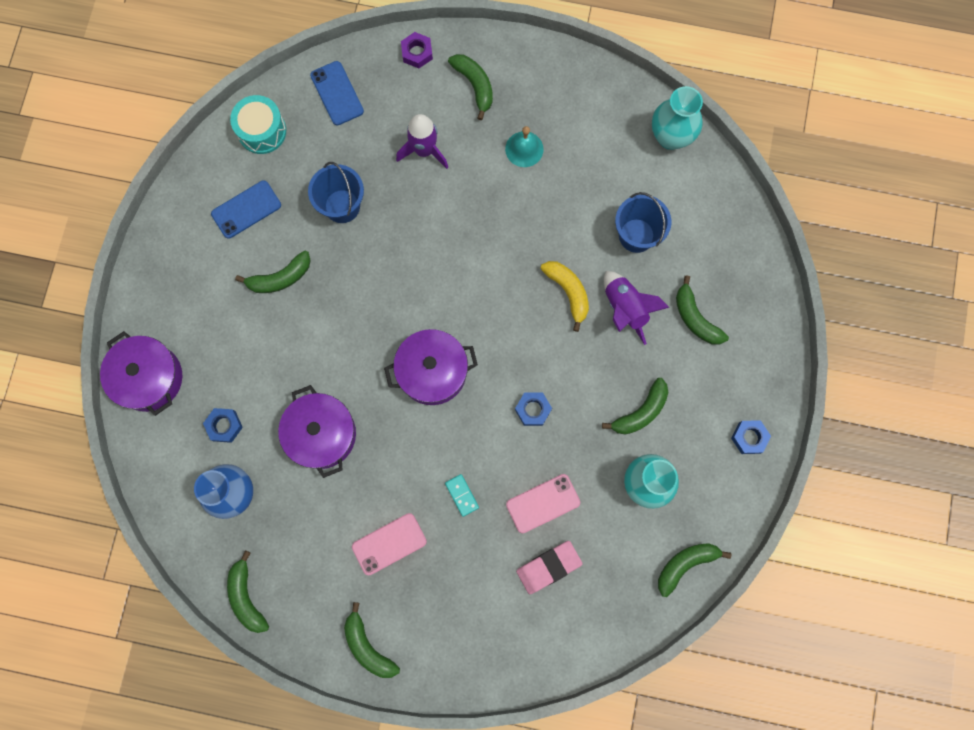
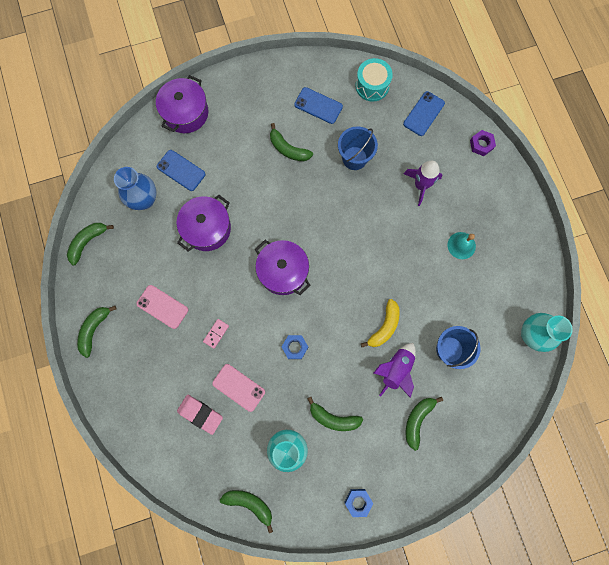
camera: 60 degrees right, 0 degrees up
(224, 426) = (181, 170): blue nut -> blue phone
(461, 495) = (216, 333): turquoise domino -> pink domino
(474, 85) = (483, 191): green banana -> none

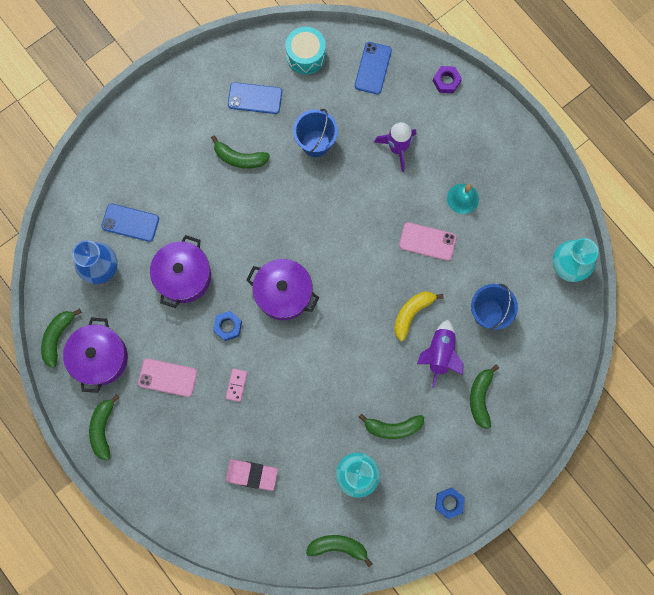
camera: 20 degrees left, 0 degrees up
(186, 113) = (111, 156): purple pot -> purple pot (100, 358)
(238, 387) = (282, 432): pink phone -> pink phone (427, 241)
(295, 347) = (325, 369): blue nut -> blue nut (228, 326)
(384, 326) = (412, 313): yellow banana -> yellow banana turned 150 degrees counterclockwise

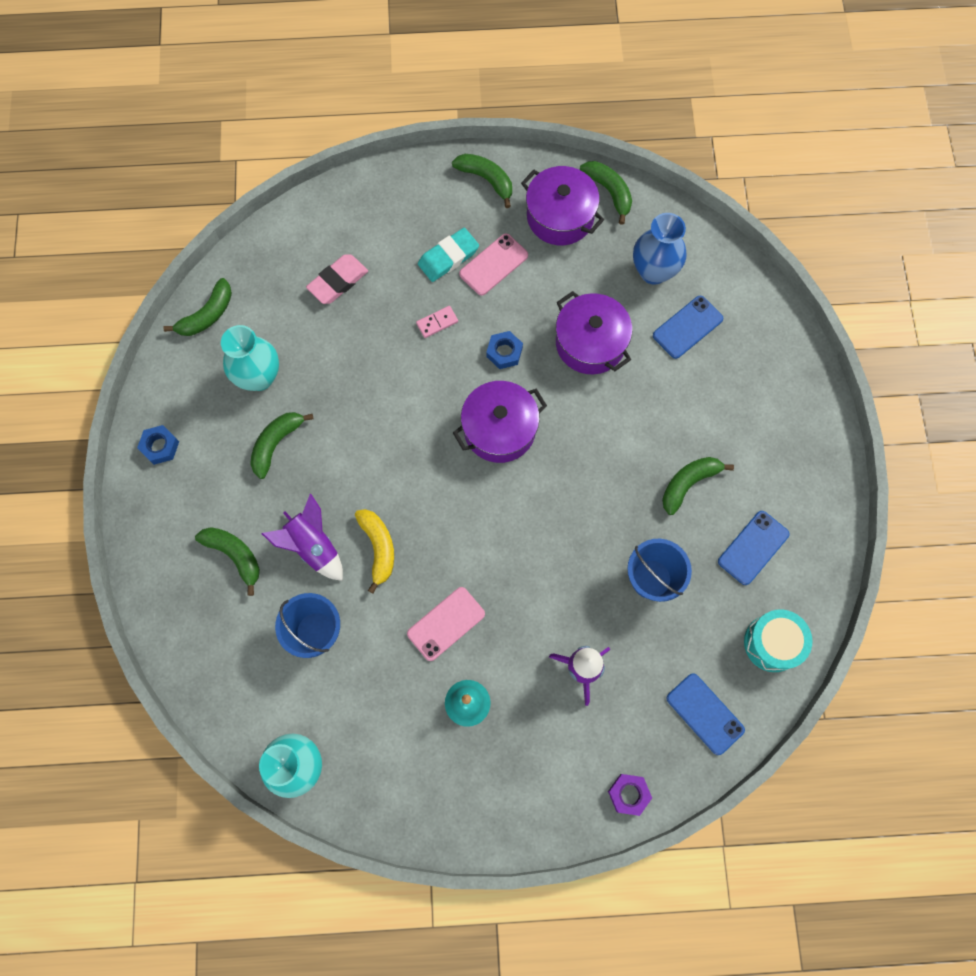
camera: 125 degrees right, 5 degrees down
(182, 412) = (448, 257): none -> turquoise eraser
(236, 385) = (437, 322): pink domino -> pink domino turned 75 degrees counterclockwise

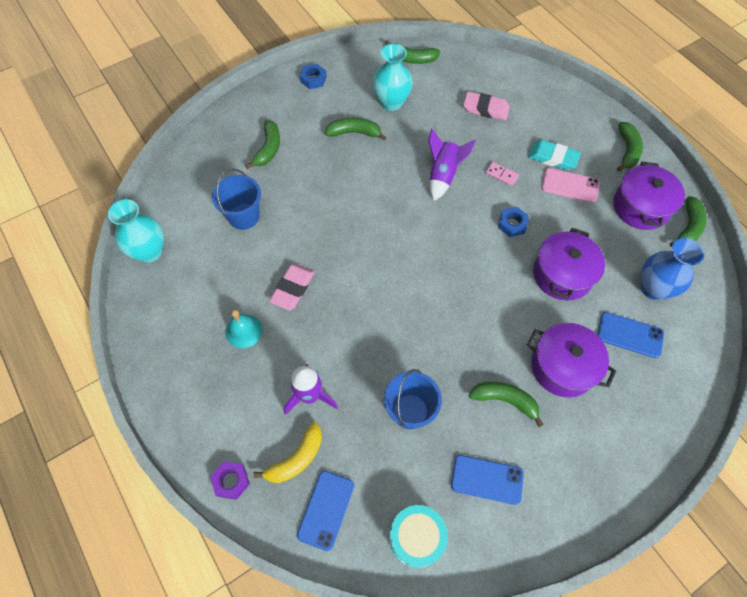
camera: 60 degrees right, 10 degrees down
(313, 546) = (300, 185): purple rocket -> purple rocket (443, 175)
(378, 548) = (321, 222): yellow banana -> yellow banana (296, 459)
(446, 624) = (293, 288): pink phone -> pink eraser
(499, 429) = (454, 250): purple pot -> purple pot (563, 367)

